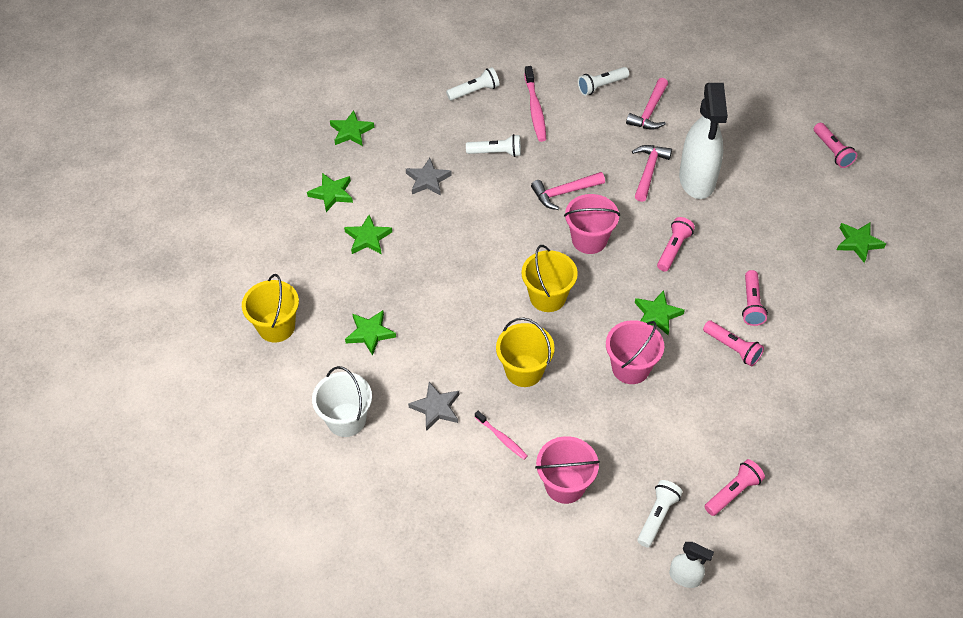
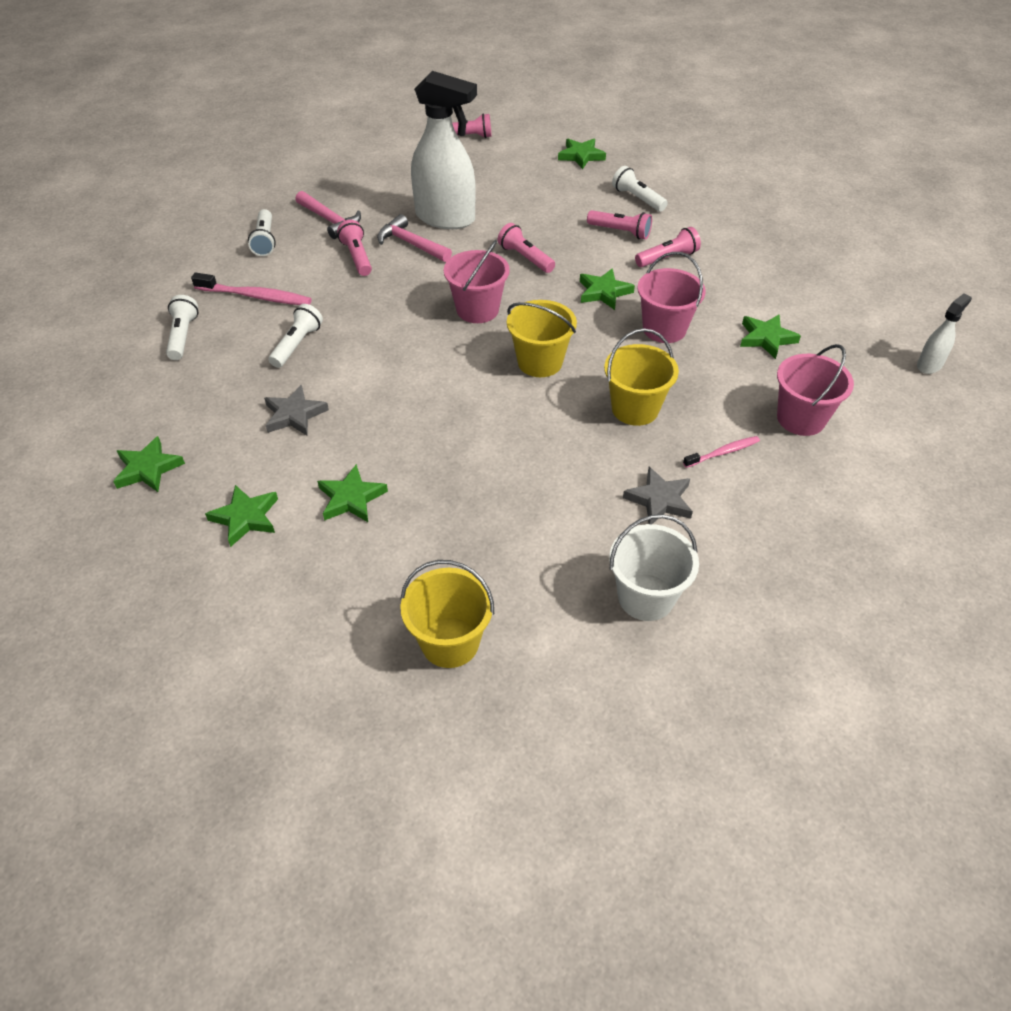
camera: 70 degrees left, 5 degrees down
(370, 333) = (514, 536): green star -> green star (766, 338)
(564, 193) = (398, 309): pink hammer -> none
(657, 517) = (855, 363): white flashlight -> white flashlight (637, 199)
(733, 492) = (837, 307): pink flashlight -> pink flashlight (357, 257)

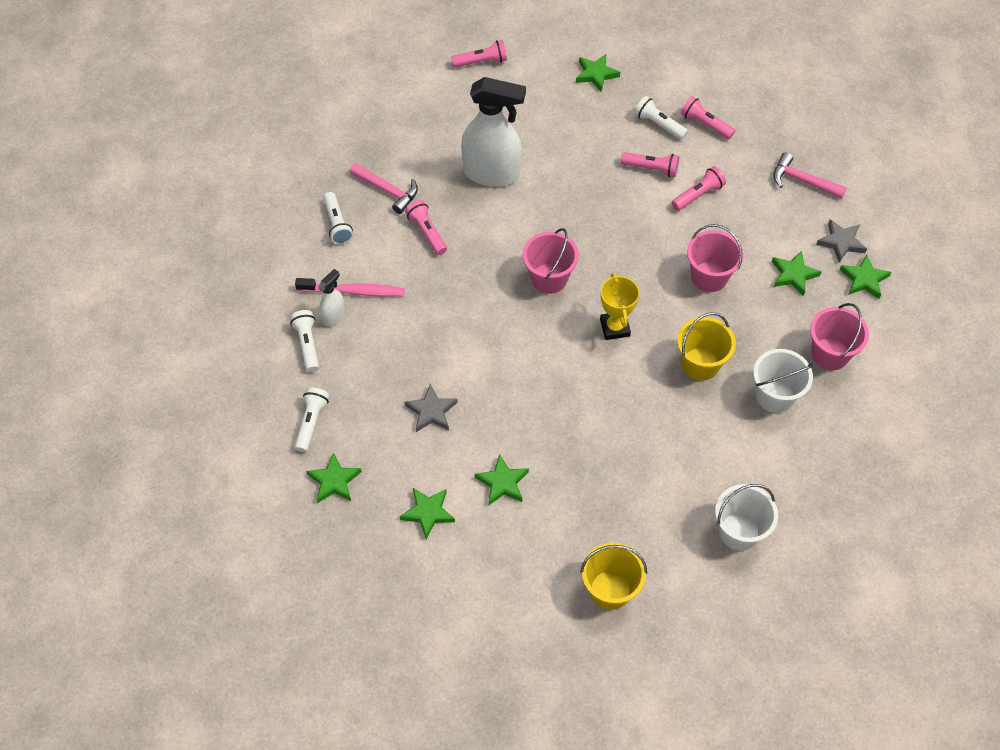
camera: 10 degrees left, 10 degrees up
(297, 345) = (408, 339): white flashlight -> white flashlight (311, 422)
(411, 244) = (470, 209): pink hammer -> pink hammer (802, 181)
(525, 258) = (575, 212): pink flashlight -> pink flashlight (705, 124)
(540, 362) = (614, 327): yellow bucket -> yellow trophy
(604, 292) = (651, 243): green star -> green star (864, 279)
(659, 500) = (734, 447): grey star -> grey star (841, 242)
(723, 452) = (775, 396): pink toothbrush -> white bucket
(929, 365) = (925, 284): white spray bottle -> white spray bottle (333, 316)

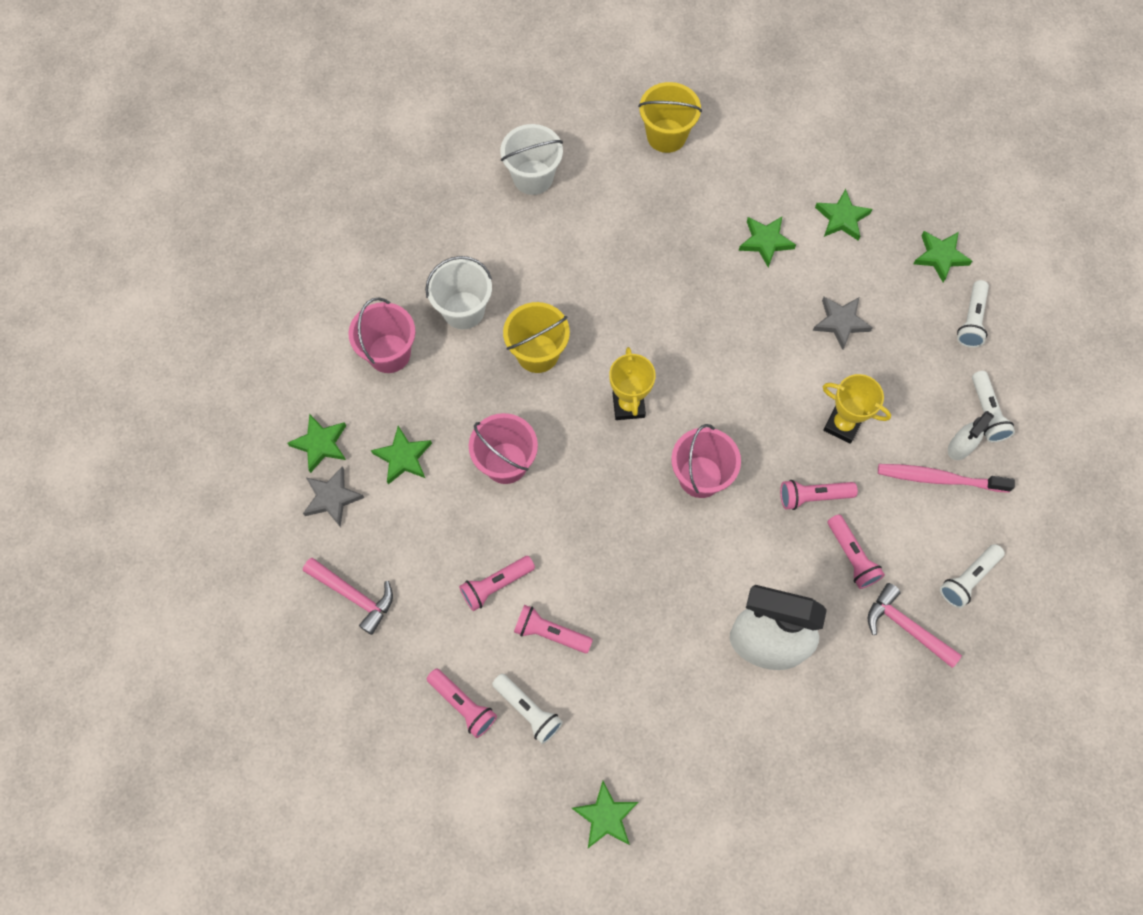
camera: 175 degrees left, 10 degrees up
(337, 224) = (968, 579): white flashlight -> white flashlight turned 120 degrees counterclockwise
(432, 326) = (842, 425): none -> yellow trophy
(481, 62) = (776, 859): pink flashlight -> pink flashlight (813, 496)

